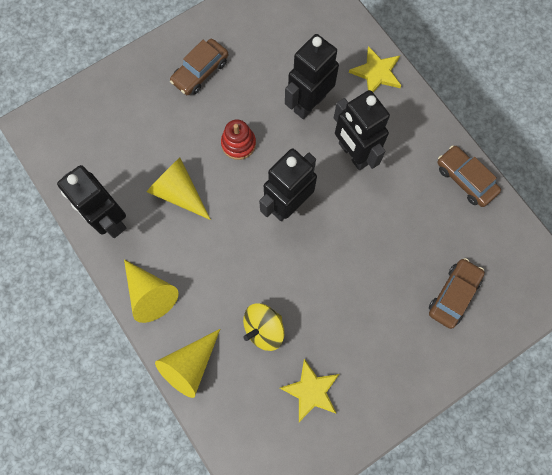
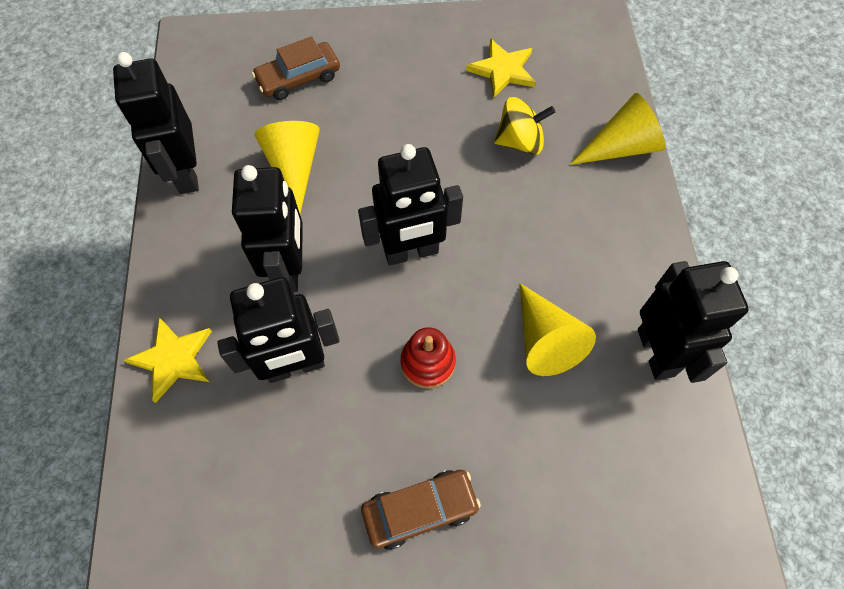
camera: 150 degrees left, 10 degrees down
(150, 294) = (637, 237): yellow cone -> yellow cone (294, 168)
(465, 179) = (186, 173): brown car -> black robot

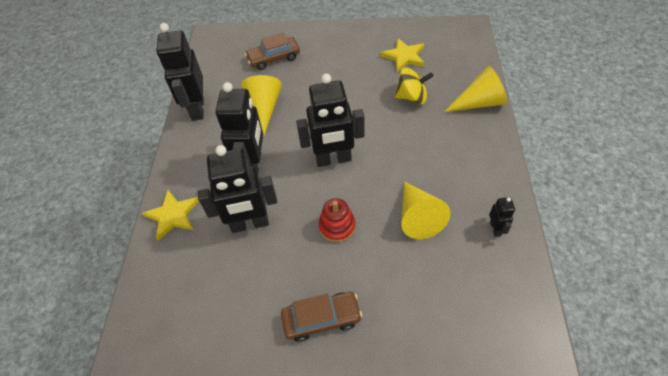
camera: 10 degrees right, 10 degrees down
(656, 352) = (495, 229): black robot -> black robot, size x0.45

